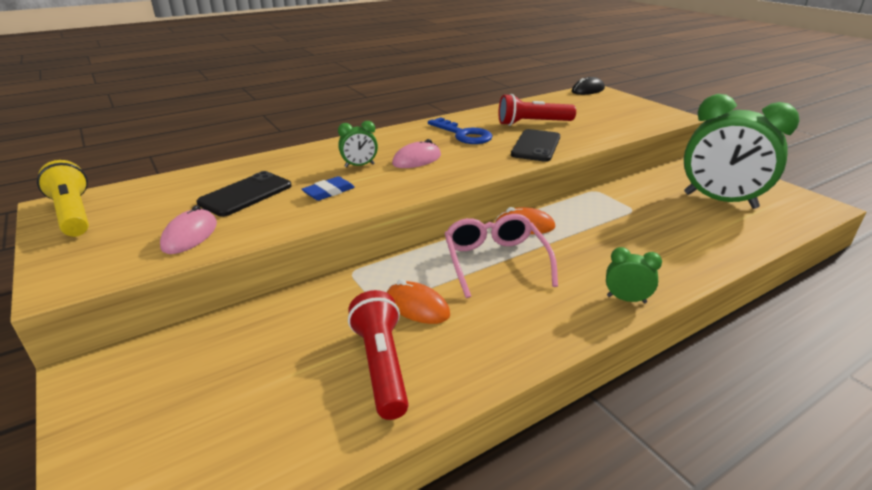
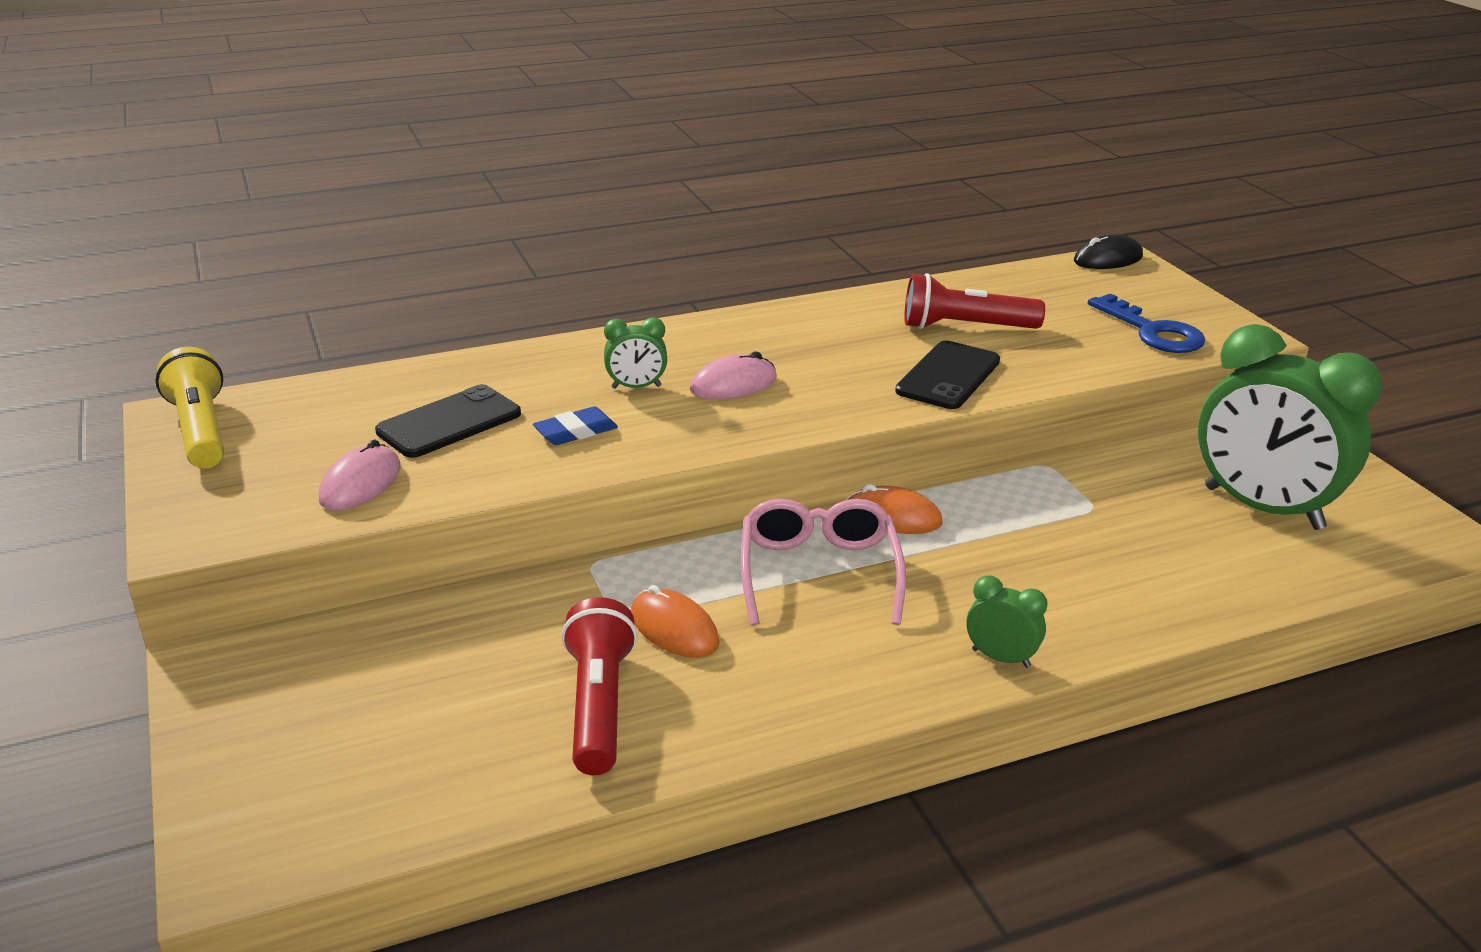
camera: 10 degrees right, 0 degrees up
(463, 134) = (831, 340): blue key -> blue key (1152, 331)

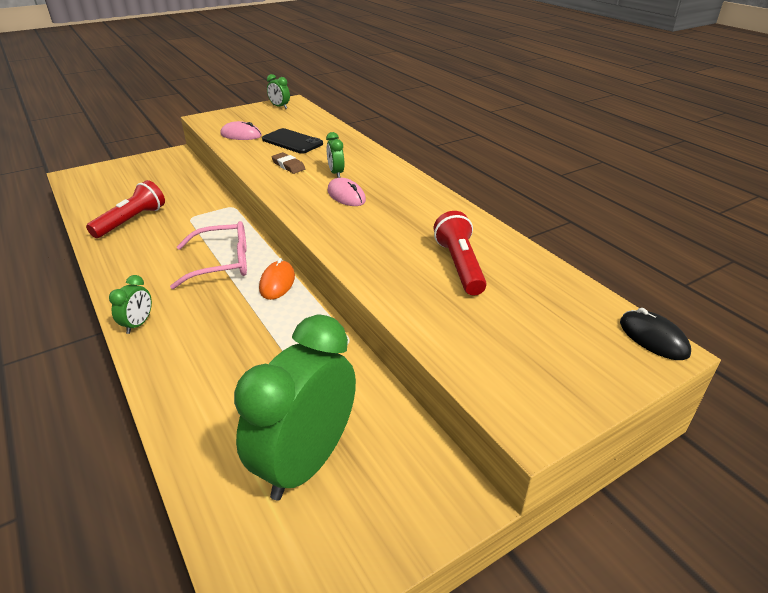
camera: 80 degrees right, 5 degrees up
(201, 430) = (279, 107): yellow flashlight -> green clock
(576, 431) = (288, 166): blue eraser -> brown eraser
(599, 705) = (132, 221): red flashlight -> red flashlight turned 45 degrees counterclockwise
(674, 629) = (180, 230): orange mouse -> none
(948, 376) = (380, 261): black phone -> none
(1152, 331) = (503, 359): blue key -> none

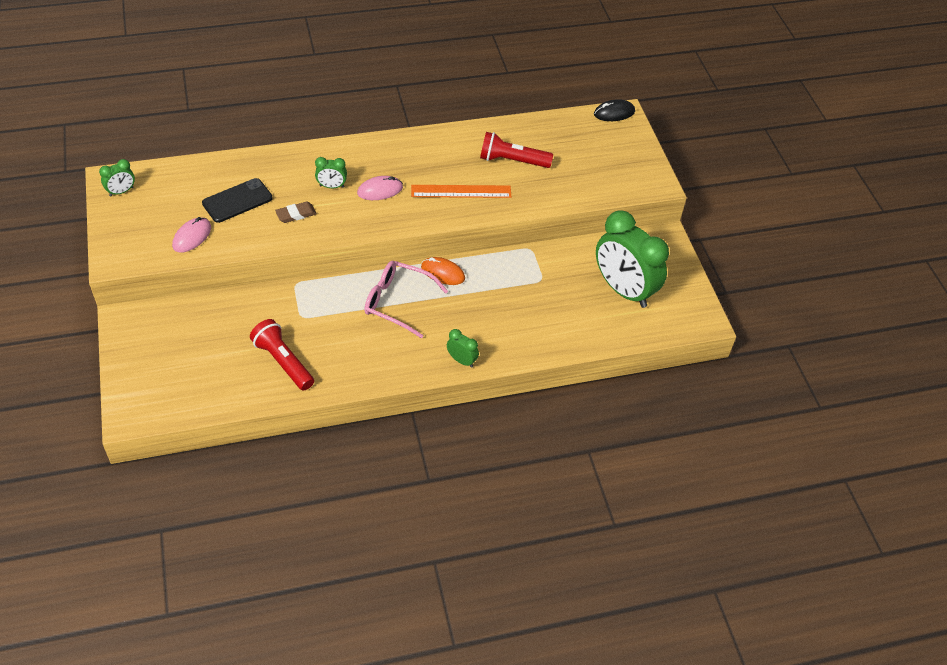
camera: 75 degrees left, 15 degrees up
(223, 263) = (397, 302): pink glasses -> pink glasses turned 75 degrees counterclockwise
(377, 240) = (461, 191): none -> orange ruler

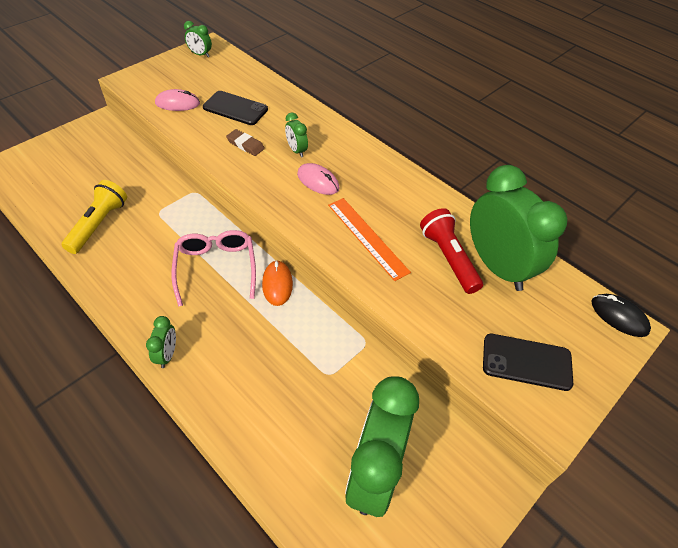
camera: 60 degrees right, 0 degrees up
(283, 361) = (99, 224): red flashlight -> yellow flashlight
(537, 142) = (497, 266): none -> green clock
(615, 172) = (526, 362): none -> black phone

